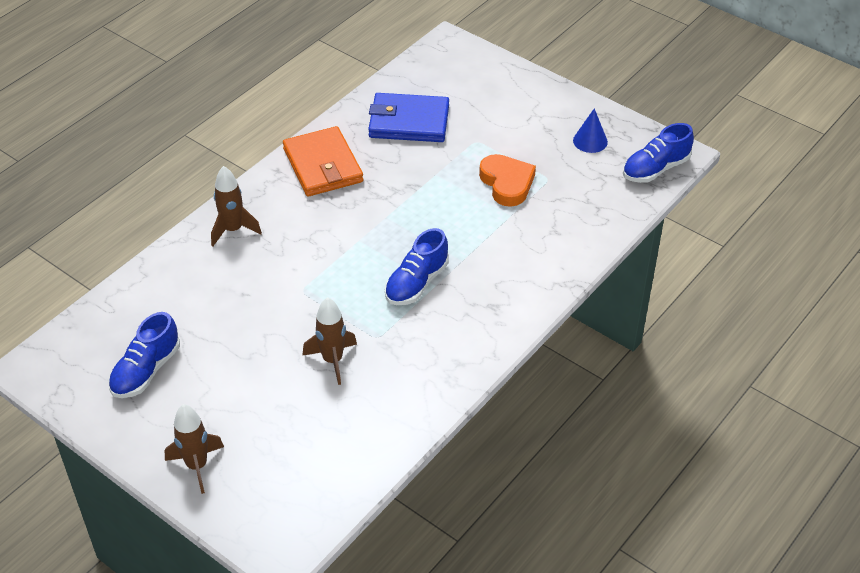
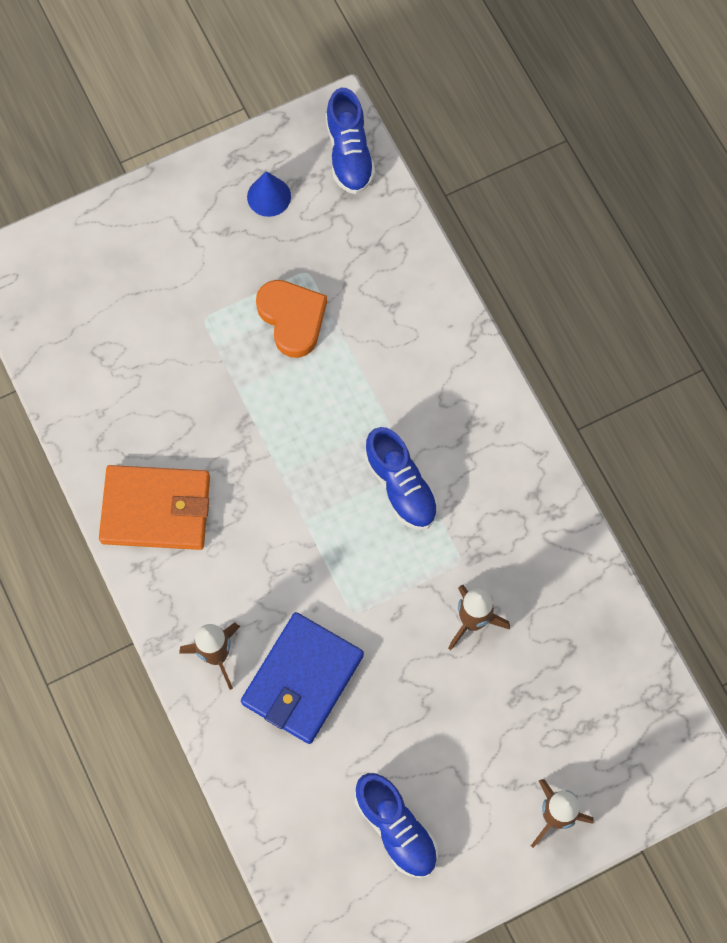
camera: 65 degrees left, 25 degrees up
(409, 122) = (129, 378): blue wallet -> blue wallet (302, 679)
(507, 183) = (292, 319): orange heart -> orange heart turned 60 degrees clockwise

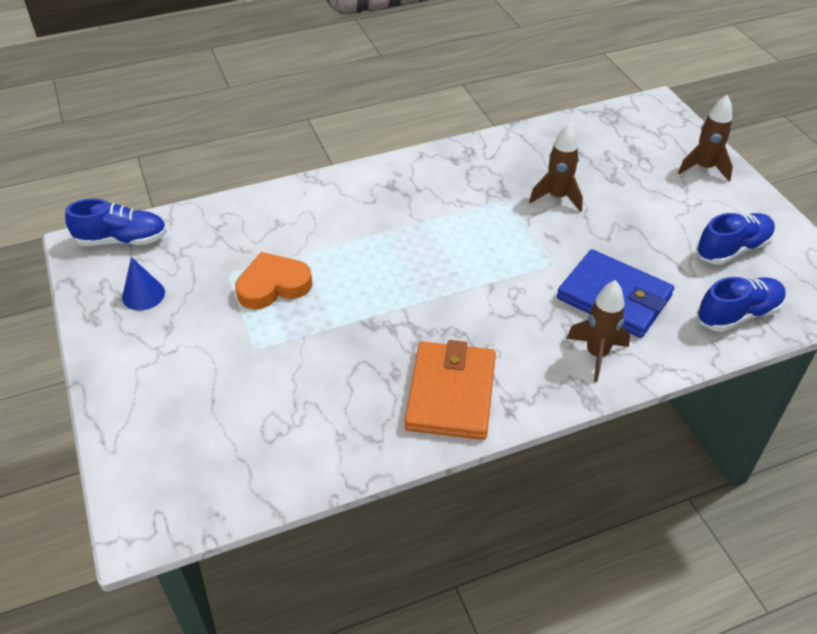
camera: 85 degrees left, 25 degrees down
(401, 486) = (441, 228): blue shoe -> blue shoe (737, 314)

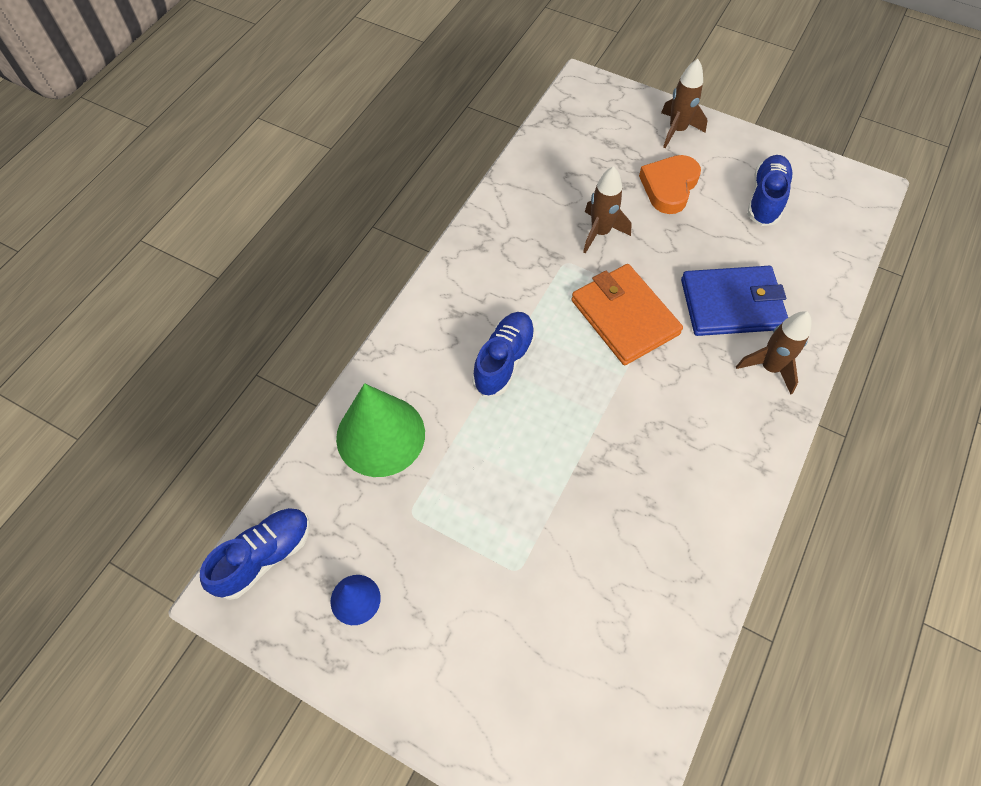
camera: 40 degrees left, 15 degrees up
(262, 222) = (380, 435): none -> green cone
(273, 285) = (464, 495): orange heart -> orange heart (669, 187)
(451, 393) = (709, 487): orange wallet -> orange wallet (624, 317)
(737, 314) = (822, 259): blue shoe -> blue shoe (504, 361)

